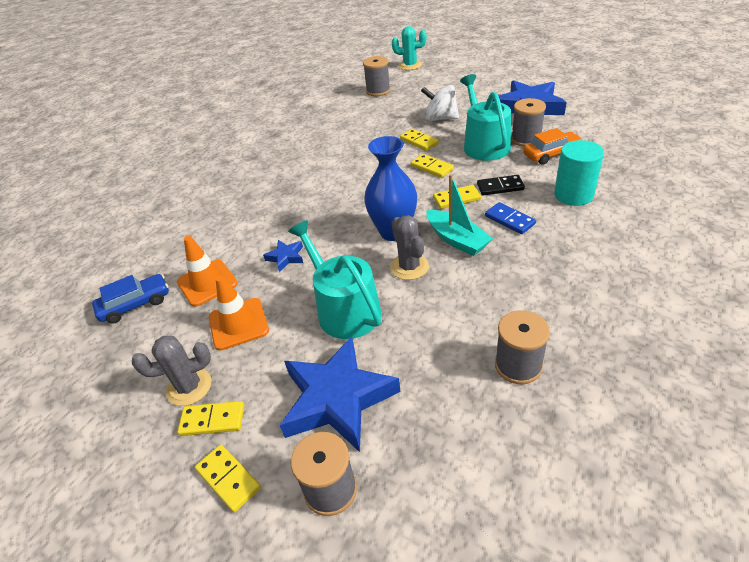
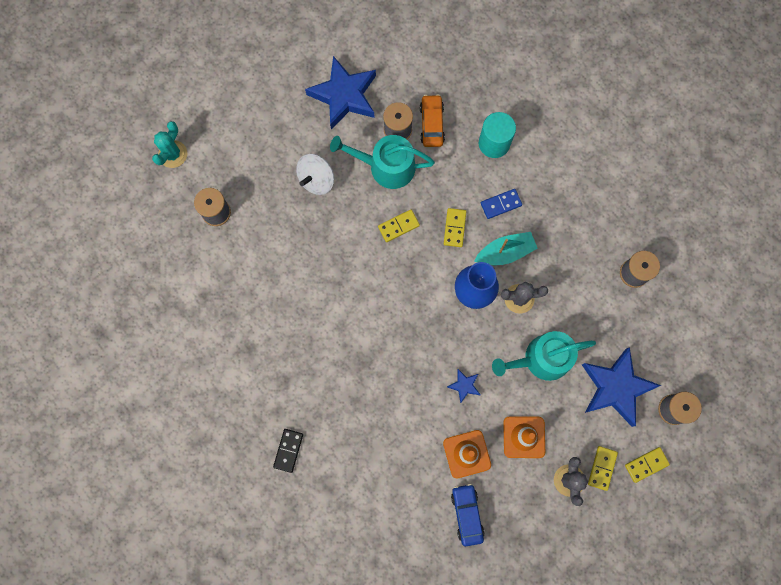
camera: 75 degrees left, 35 degrees up
(419, 141) = (348, 217): yellow domino -> none
(500, 187) = (456, 188): black domino -> black domino (288, 450)

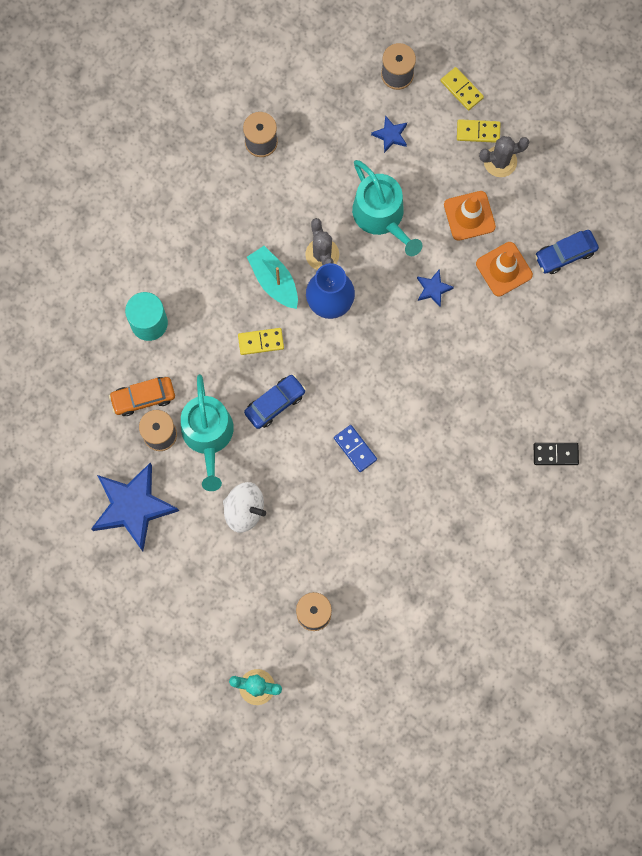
camera: 105 degrees left, 0 degrees up
(398, 226) = (275, 403): yellow domino -> blue car
(501, 204) = (220, 298): blue domino -> blue domino (355, 448)
(615, 387) = (390, 135): blue star -> blue star, size x0.44

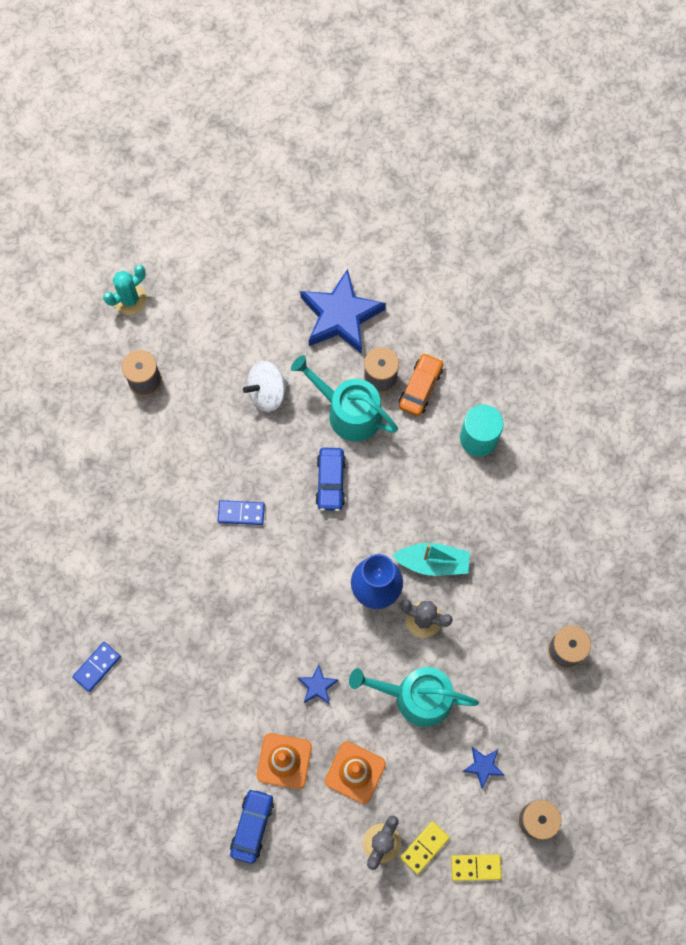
camera: 130 degrees right, 5 degrees down
(261, 342) = (390, 511): yellow domino -> none
(555, 454) = (97, 667): black domino -> blue domino

